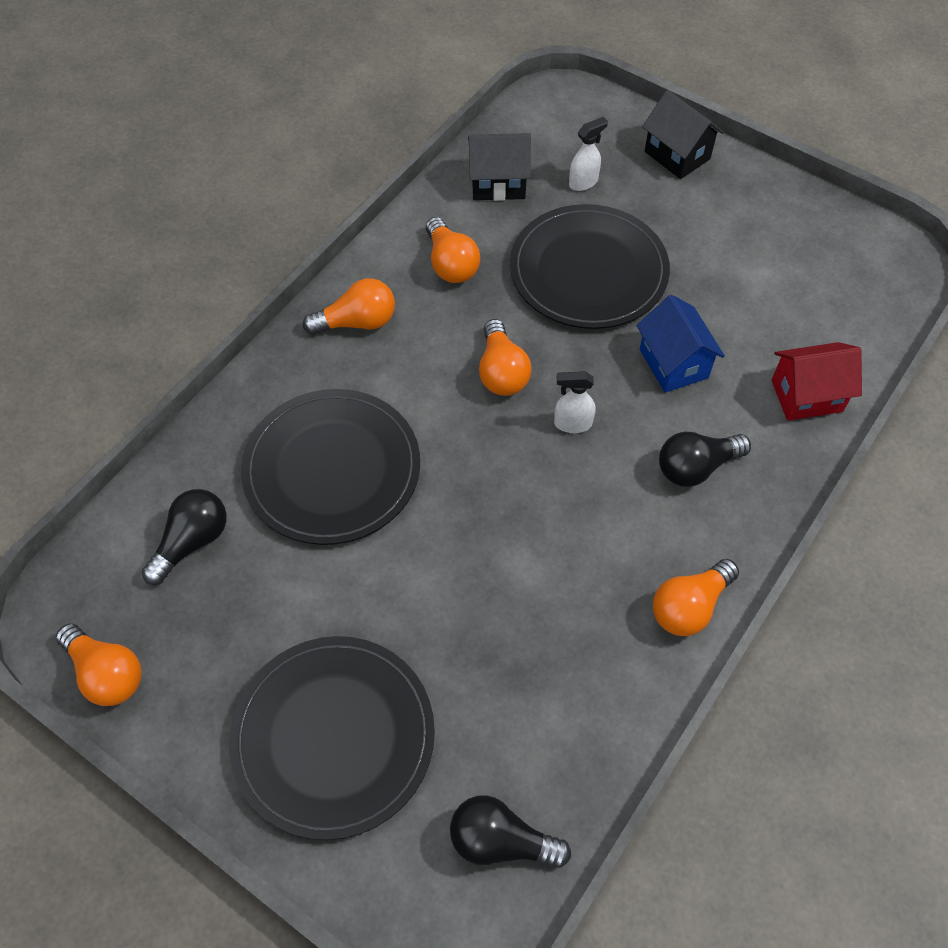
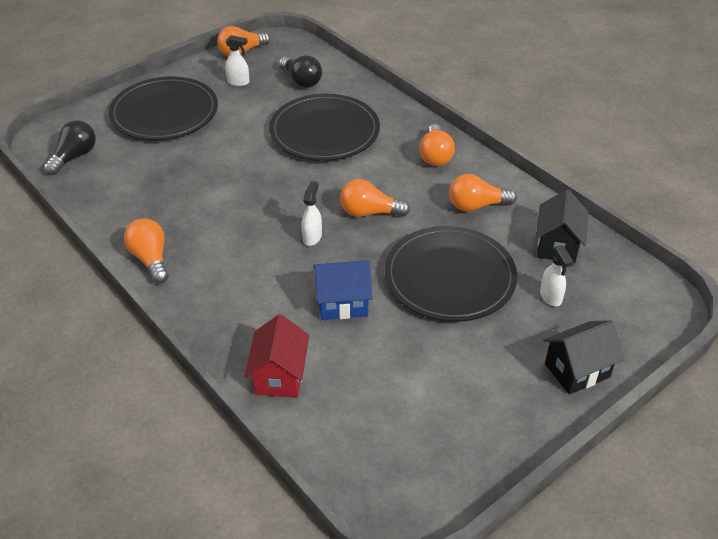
camera: 105 degrees right, 15 degrees down
(212, 643) = (238, 82): none -> white spray bottle
(696, 467) = (248, 291): black light bulb -> none

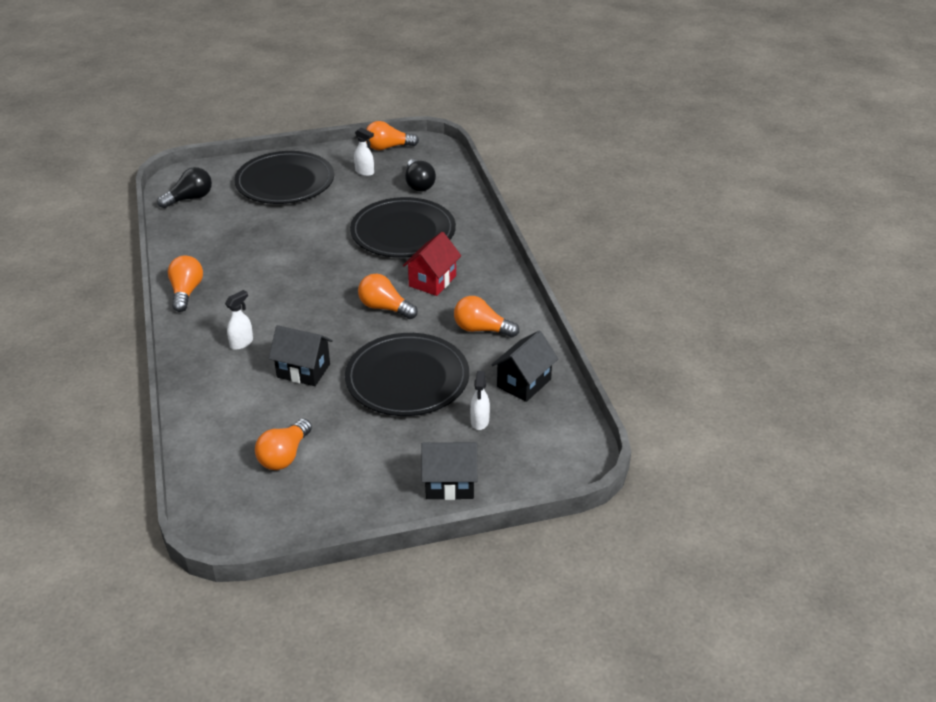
camera: 25 degrees right, 5 degrees down
(279, 376) = (212, 407): red house -> red house (432, 281)
(312, 237) = (322, 313): white spray bottle -> white spray bottle (242, 343)
(342, 303) = (303, 370): blue house -> black house
(435, 155) = (482, 278): orange light bulb -> orange light bulb (284, 456)

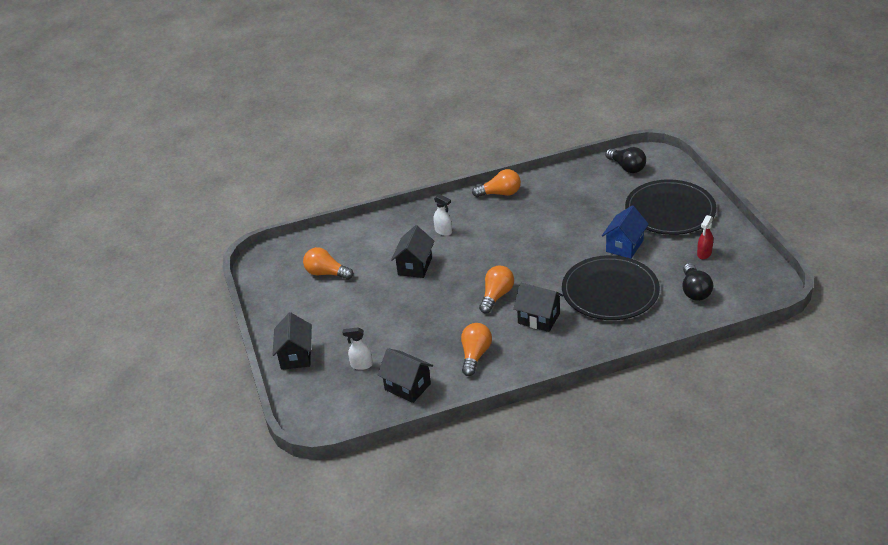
camera: 90 degrees right, 0 degrees up
(332, 215) = (624, 246): none -> blue house
(365, 172) = (704, 254): white spray bottle -> red spray bottle
(388, 147) = (756, 261): orange light bulb -> none
(407, 378) = (409, 320): black plate -> none
(419, 184) = (694, 291): black light bulb -> black light bulb turned 75 degrees counterclockwise
(432, 281) = (539, 318): red house -> black house

